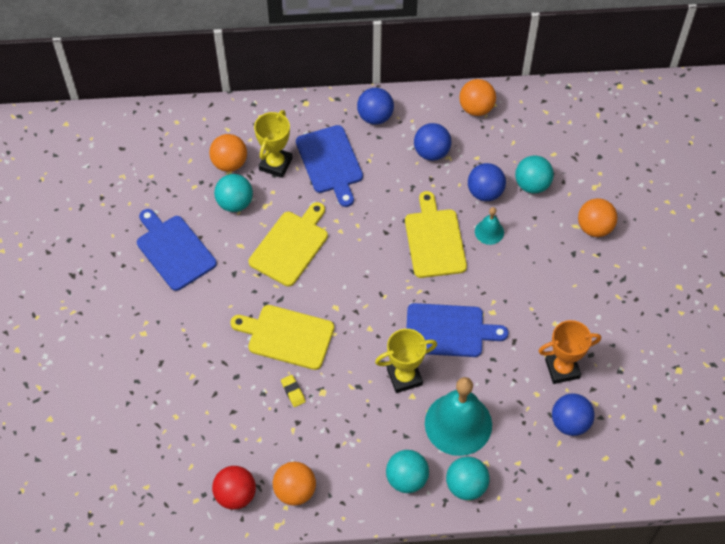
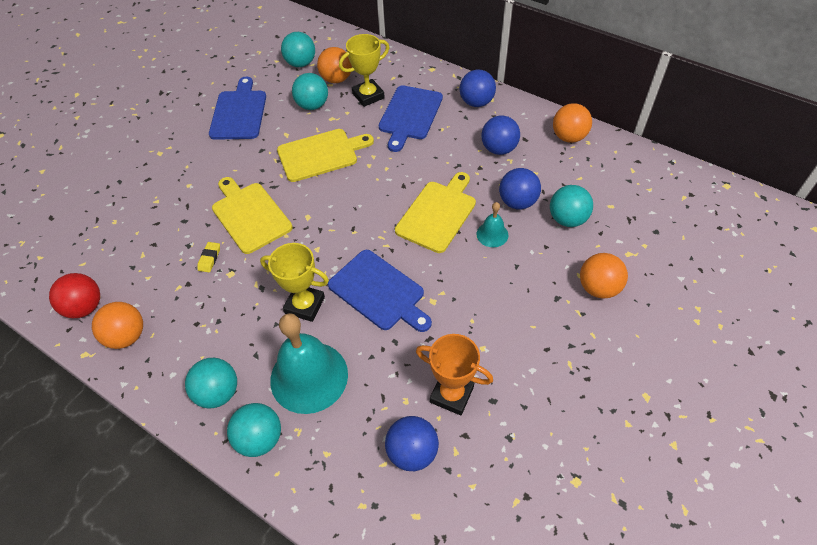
camera: 40 degrees right, 5 degrees down
(178, 165) = (301, 63): none -> turquoise ball

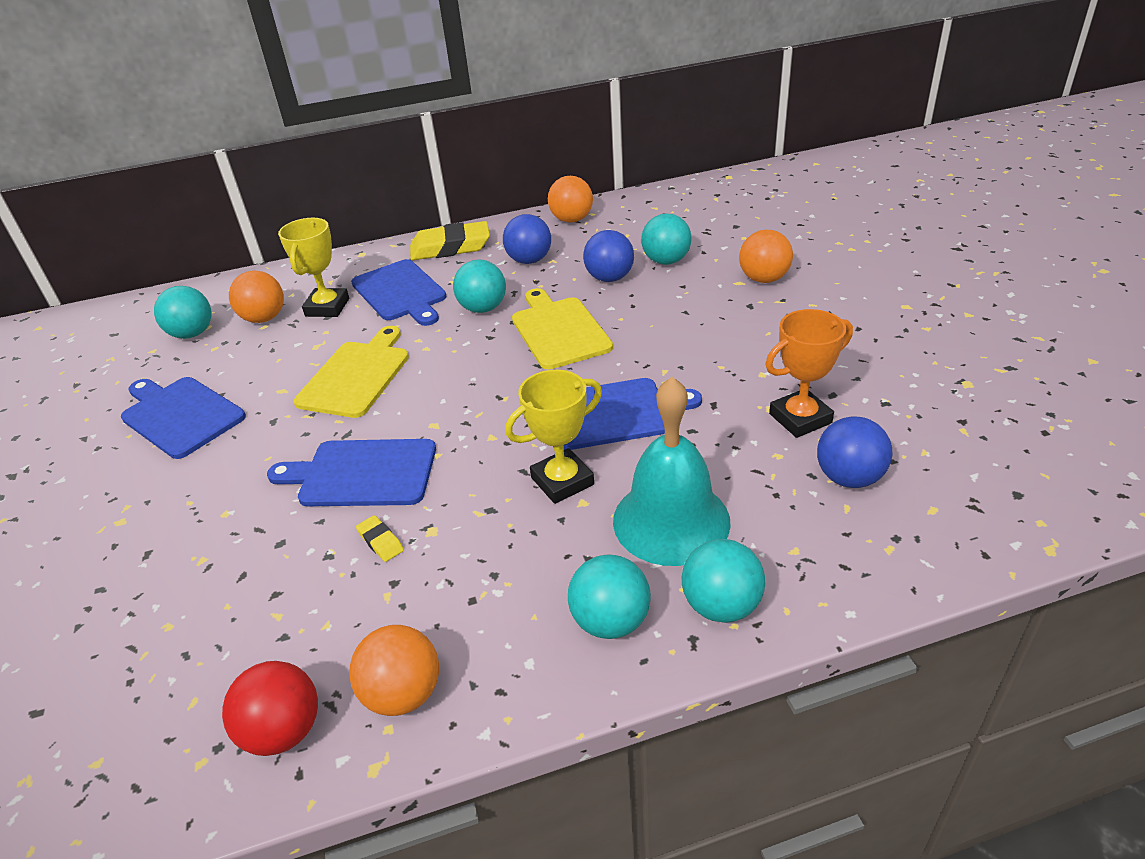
camera: 50 degrees left, 15 degrees down
(250, 215) = (362, 473): yellow cutting board -> blue cutting board
(312, 105) = (272, 352): turquoise ball -> turquoise ball (483, 308)
(476, 102) = (450, 248): blue ball -> yellow eraser
(492, 234) = (629, 309): turquoise bell -> none

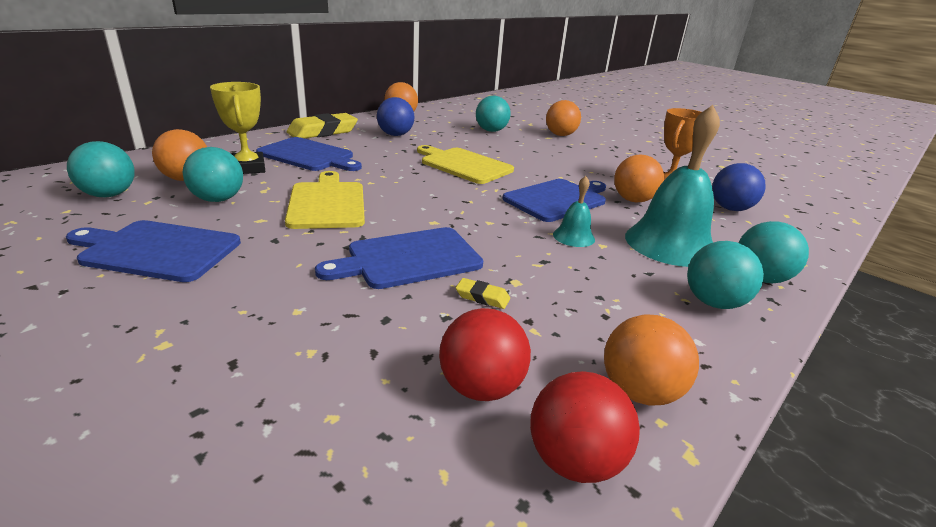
camera: 35 degrees left, 10 degrees down
(285, 639) = (481, 387): none -> red ball
(483, 308) = (391, 159): turquoise ball -> turquoise ball (218, 199)
(562, 481) = (573, 237): yellow trophy -> turquoise bell
(609, 278) = (465, 140): blue ball -> none
(715, 433) = (633, 200): none -> orange ball

